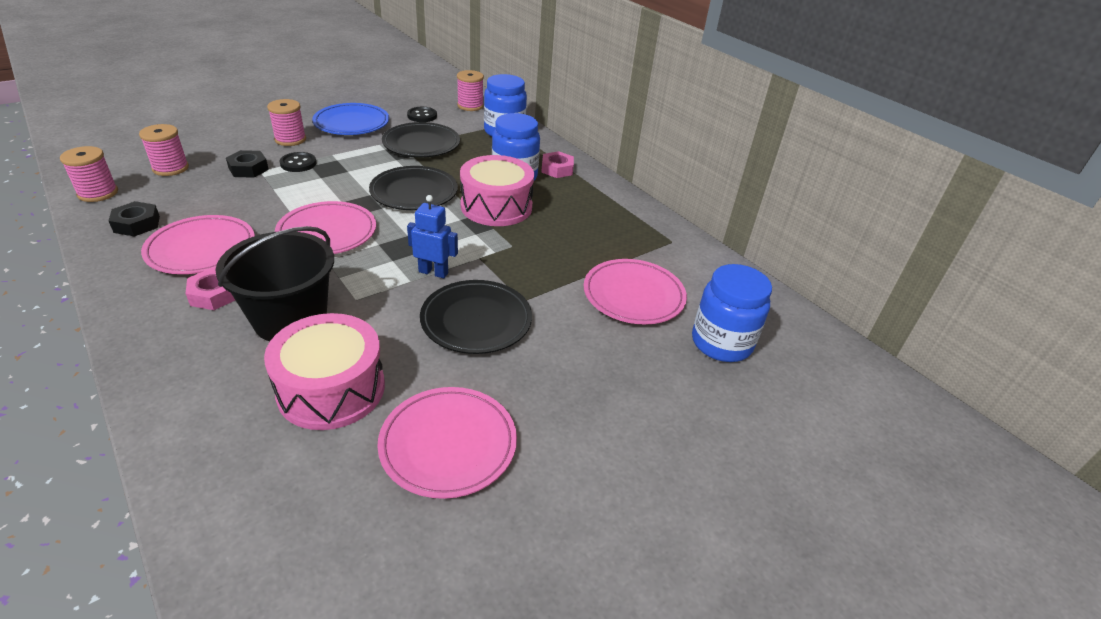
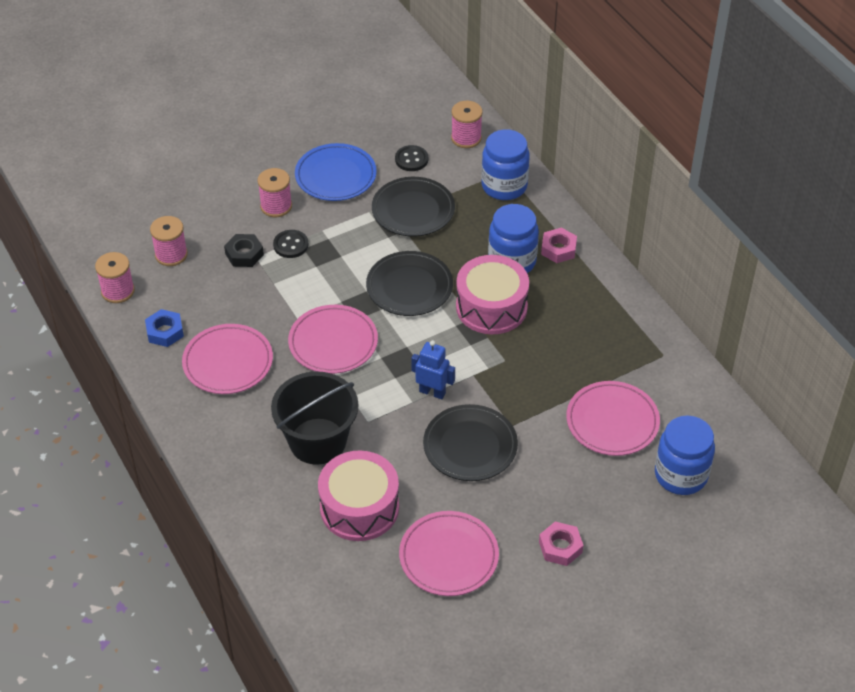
camera: 10 degrees right, 10 degrees up
(137, 224) = (165, 332): black nut -> blue nut
(214, 294) = (252, 414): pink nut -> pink nut (560, 547)

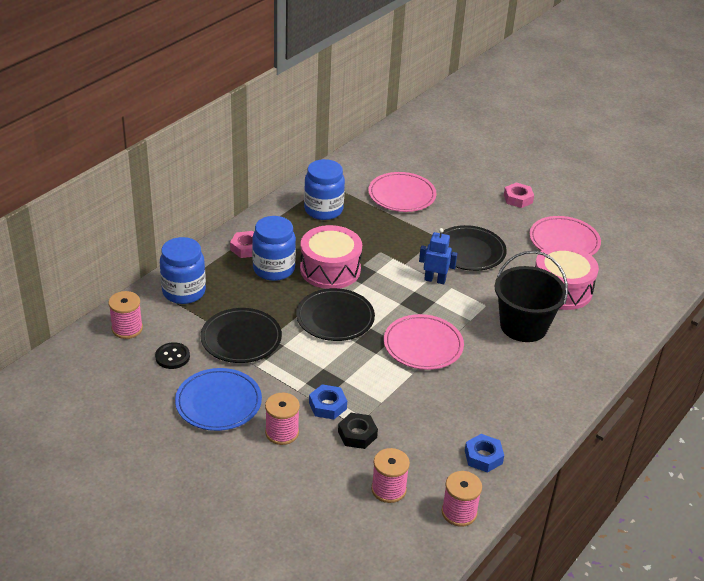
camera: 115 degrees left, 10 degrees down
(228, 362) = (487, 402): pink plate -> none
(291, 245) = (327, 406): black button -> blue nut
(432, 392) = (435, 280): blue robot -> blue robot turned 105 degrees clockwise
(681, 475) = (425, 163): blue jar -> blue jar (323, 210)

